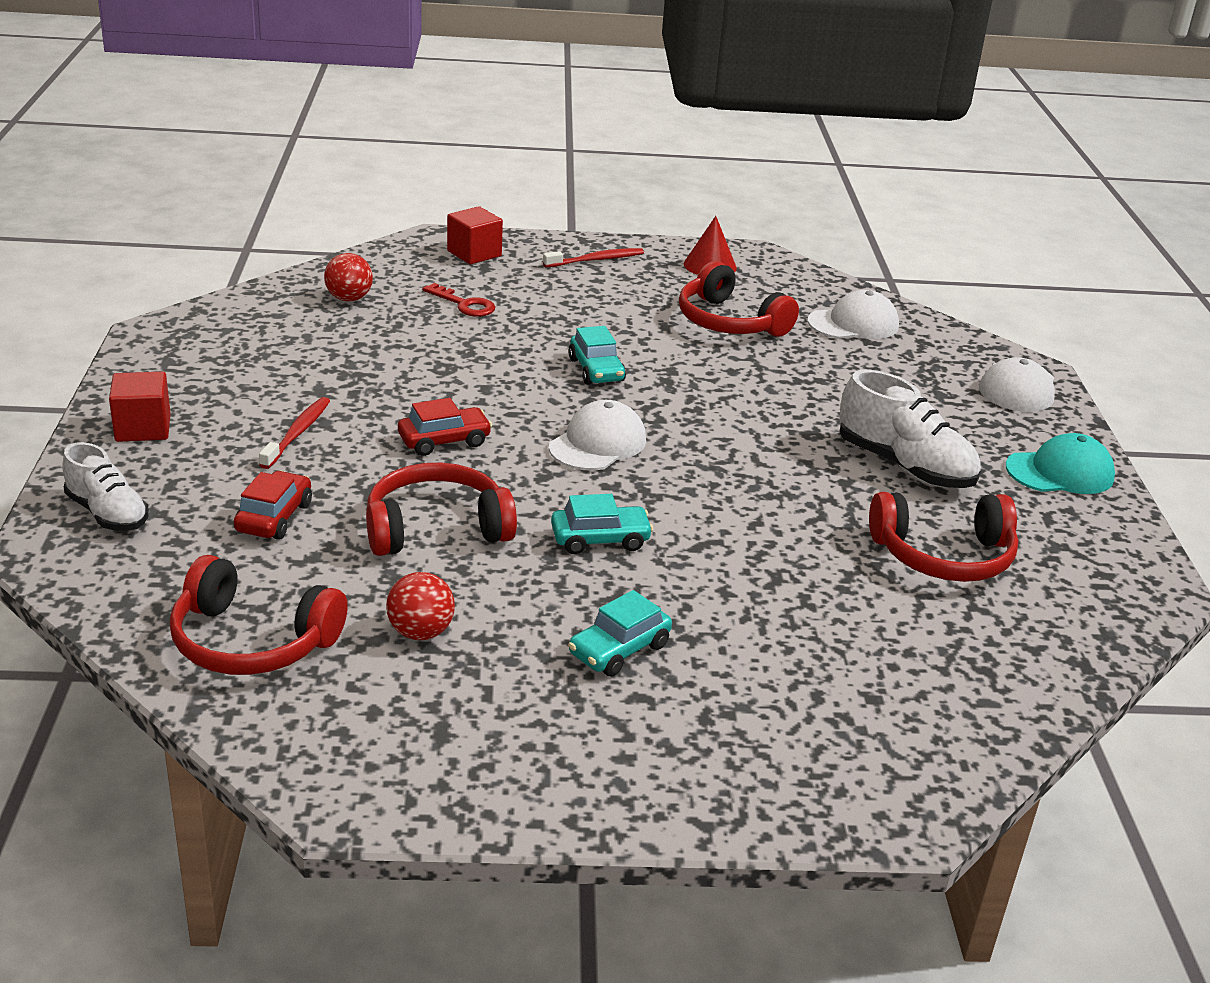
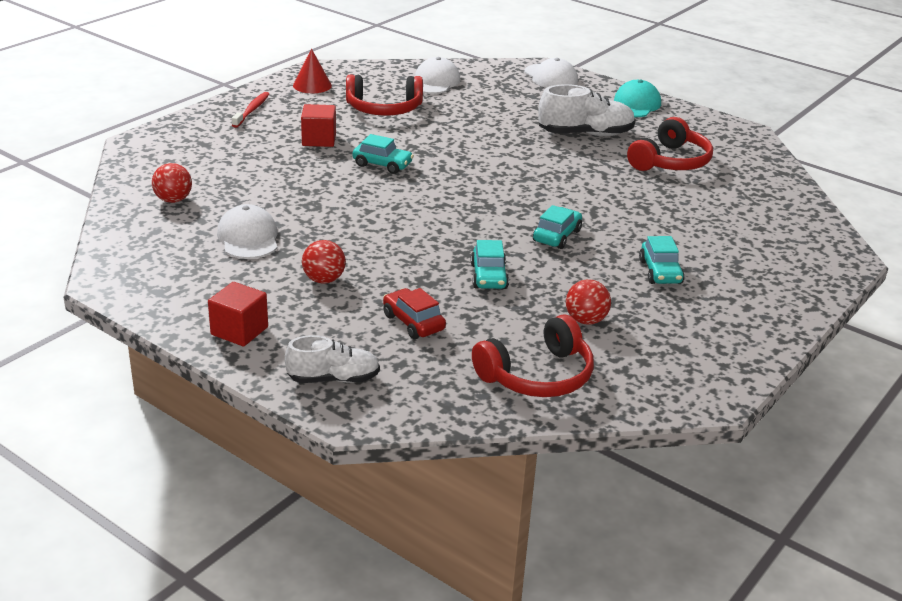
camera: 50 degrees left, 0 degrees up
(297, 433) = (324, 280): red toothbrush -> red ball
(436, 528) = (488, 276): red headphones -> turquoise car
(444, 441) = (398, 238): red car -> none
(464, 304) = (243, 168): red key -> none
(474, 253) = (180, 139): red cube -> red cube (319, 140)
(598, 443) = (461, 197): white cap -> white cap (248, 238)

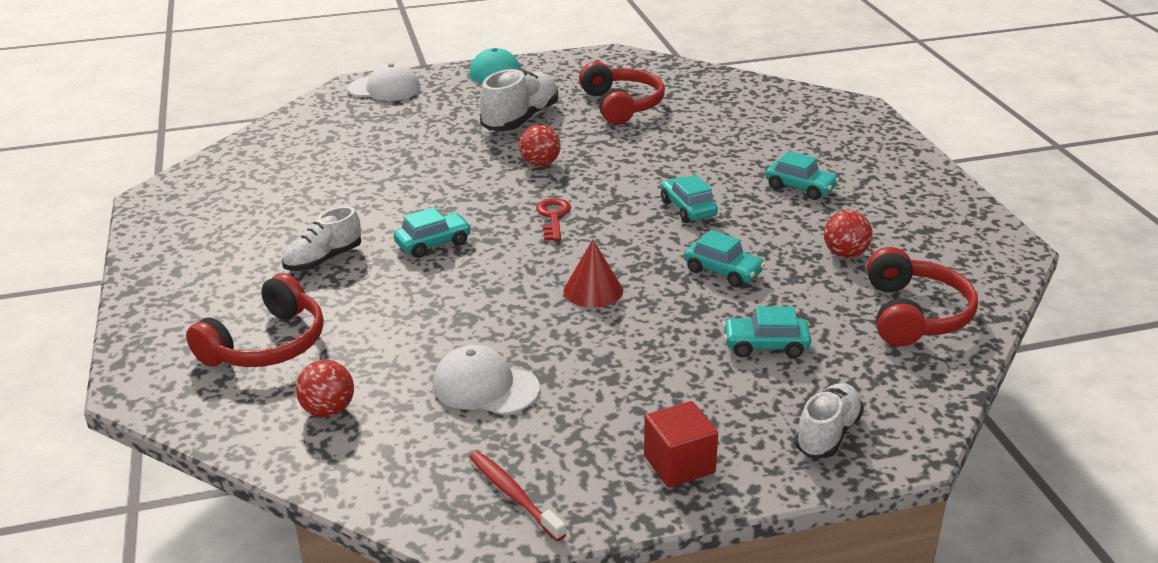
camera: 50 degrees left, 0 degrees up
(252, 110) = (185, 276): red toothbrush -> red toothbrush (513, 495)
(312, 85) = (187, 216): red cone -> red cone (593, 290)
(319, 140) = (323, 260): red cube -> white shoe
(324, 280) = (630, 369): red ball -> red ball (540, 164)
(384, 109) = (312, 196): red headphones -> red headphones (267, 344)
(413, 322) = (765, 346): red car -> turquoise car
(434, 82) = (298, 146): white cap -> none
(472, 191) = (553, 217): none -> red key

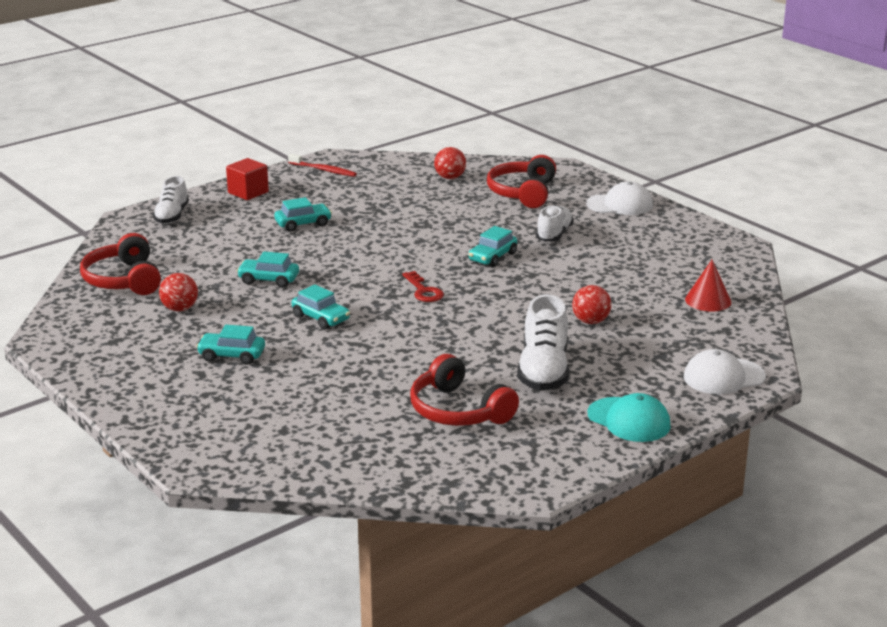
camera: 155 degrees right, 5 degrees down
(485, 387) = (376, 200): white cap -> white cap (620, 205)
(540, 164) = (477, 330): red ball -> red ball (590, 321)
(593, 290) = (353, 252): red cone -> red cone (708, 300)
(765, 346) = (221, 246): turquoise car -> turquoise car (303, 224)

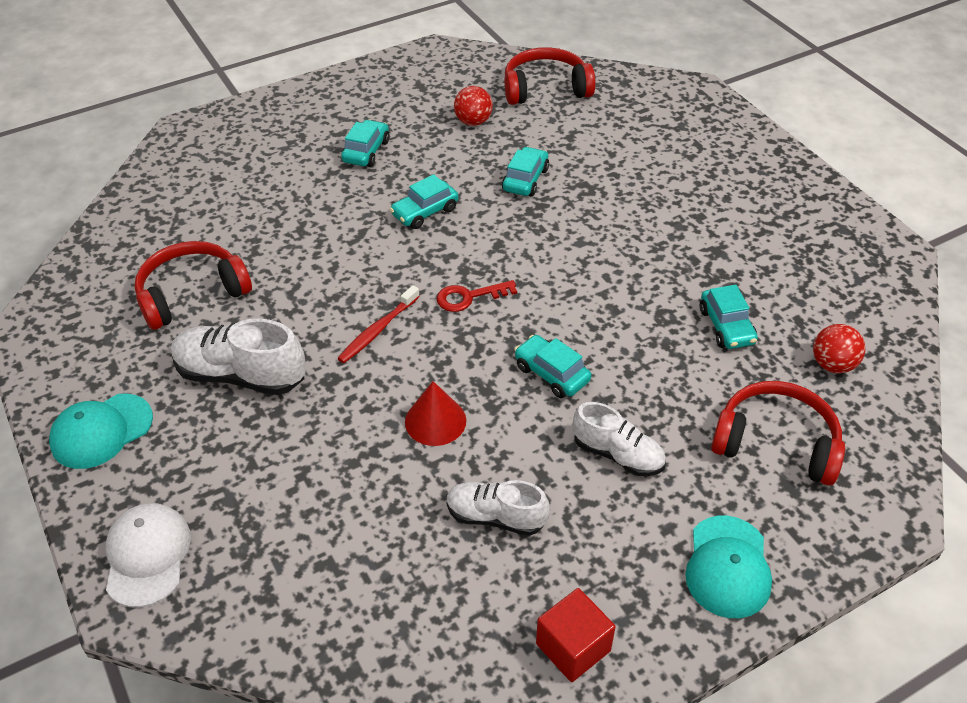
camera: 100 degrees right, 20 degrees up
(172, 216) = (701, 117): white shoe -> white shoe (495, 517)
(248, 192) = (770, 172): red cube -> red cube (573, 647)
(303, 224) = (673, 212): turquoise car -> turquoise car (726, 326)
(323, 170) = (849, 239): red toothbrush -> red toothbrush (378, 330)
(590, 321) = (343, 443): red ball -> none
(620, 205) = (728, 567): white cap -> turquoise cap
(708, 300) = (361, 600): red cone -> red cone (435, 421)

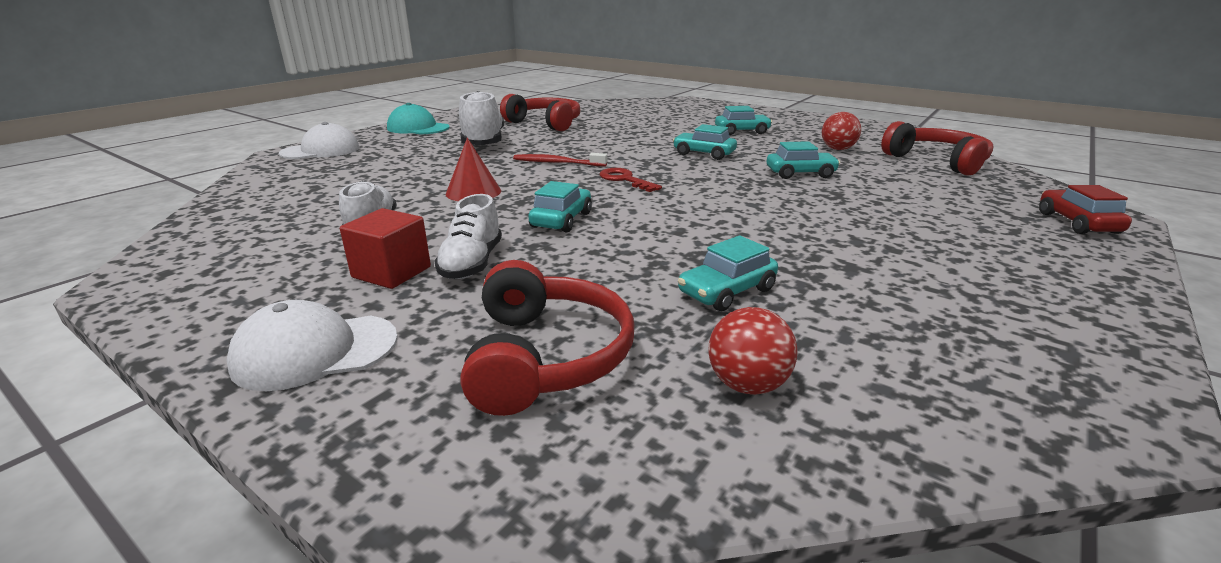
camera: 65 degrees right, 20 degrees down
(573, 647) = (210, 281): red cube -> red cube (391, 272)
(700, 110) = (1077, 223): none -> red car
(728, 567) = (315, 351): turquoise cap -> white cap

